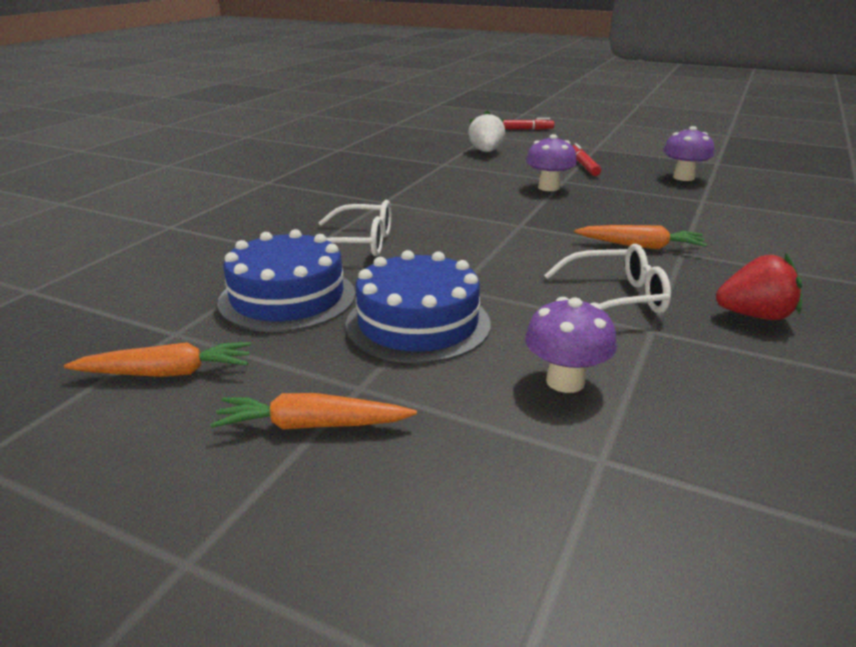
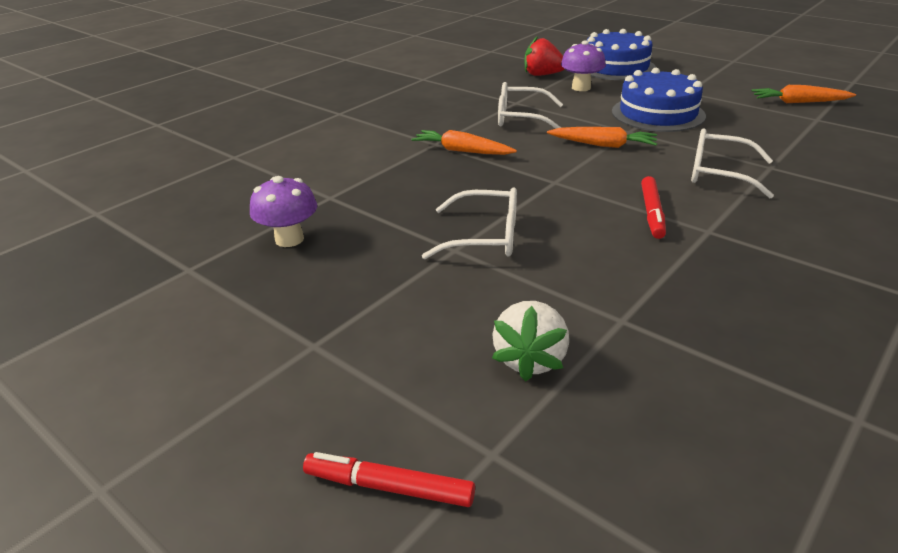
camera: 165 degrees left, 5 degrees up
(287, 297) = (756, 133): blue cake -> blue cake (616, 67)
(312, 425) = (705, 82): orange carrot -> orange carrot (603, 145)
(548, 187) = (485, 237): purple mushroom -> white glasses
(583, 165) = (391, 286): red marker -> red marker (652, 213)
(755, 316) = (446, 104): red strawberry -> red strawberry (542, 75)

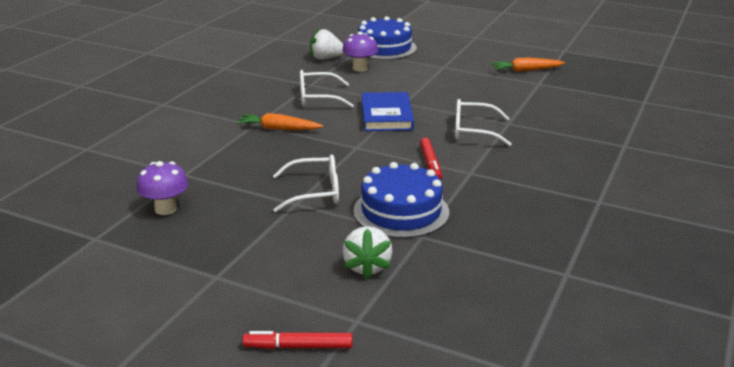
camera: 15 degrees left, 5 degrees down
(542, 75) = (326, 58): red strawberry -> white strawberry
(603, 145) = (386, 115): orange carrot -> blue book
(658, 114) = (423, 87): blue cake -> blue cake (401, 211)

